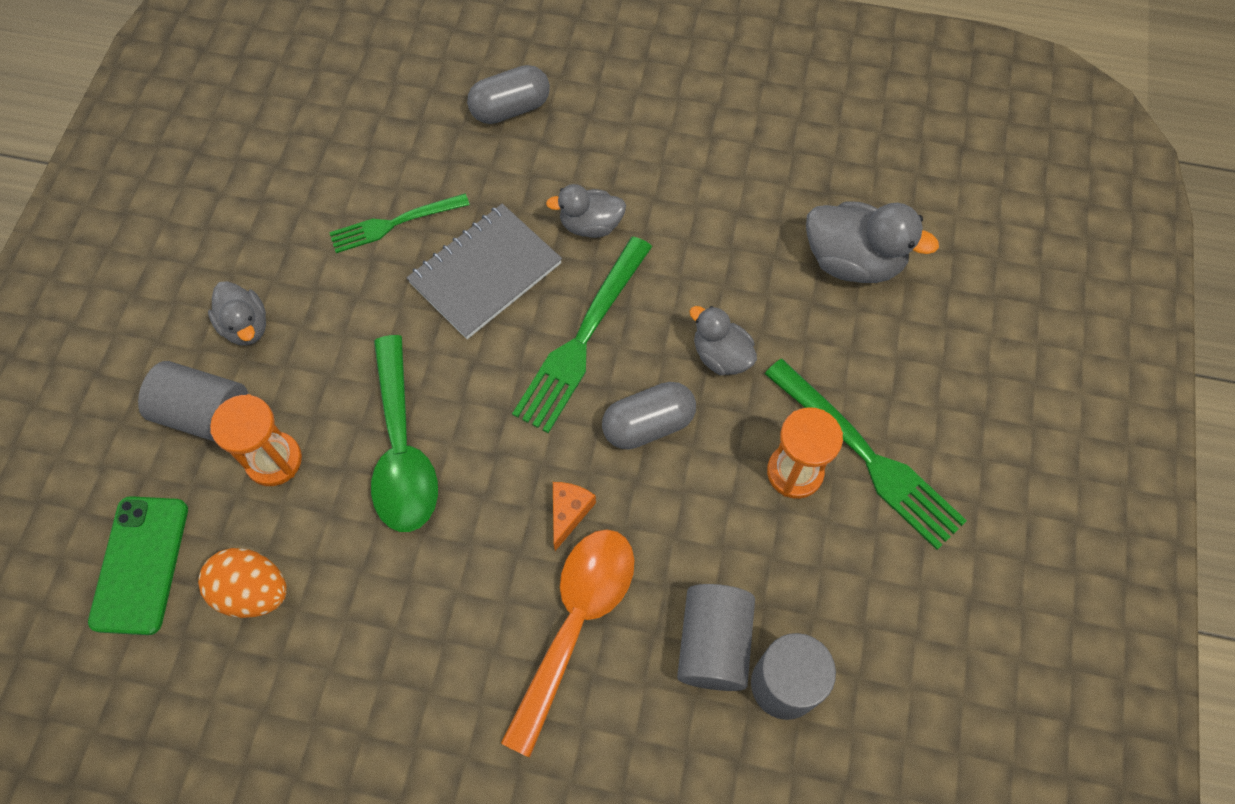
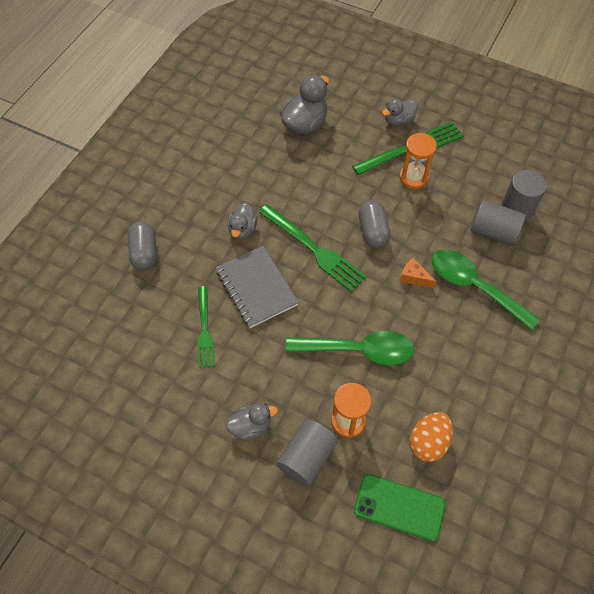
camera: 75 degrees left, 5 degrees down
(575, 623) = (474, 286): orange spoon -> green spoon
(721, 356) = (342, 191): grey duck -> grey duck (398, 121)

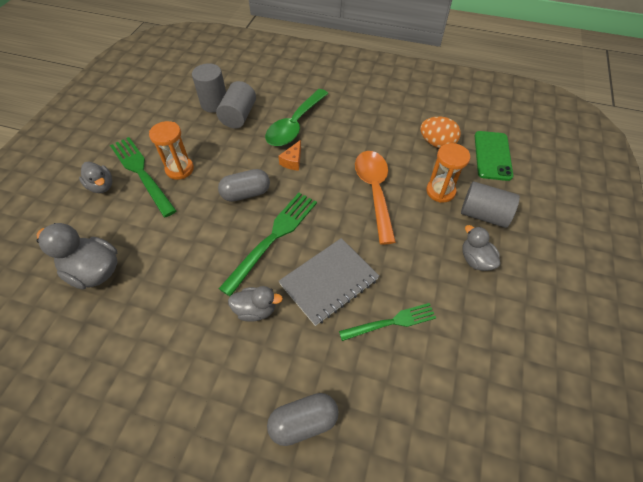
camera: 100 degrees left, 5 degrees down
(358, 350) = (374, 191): green spoon -> orange spoon

